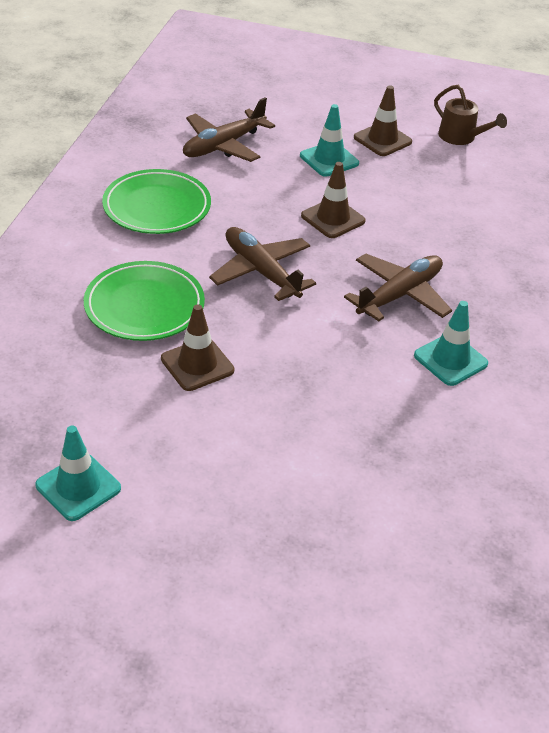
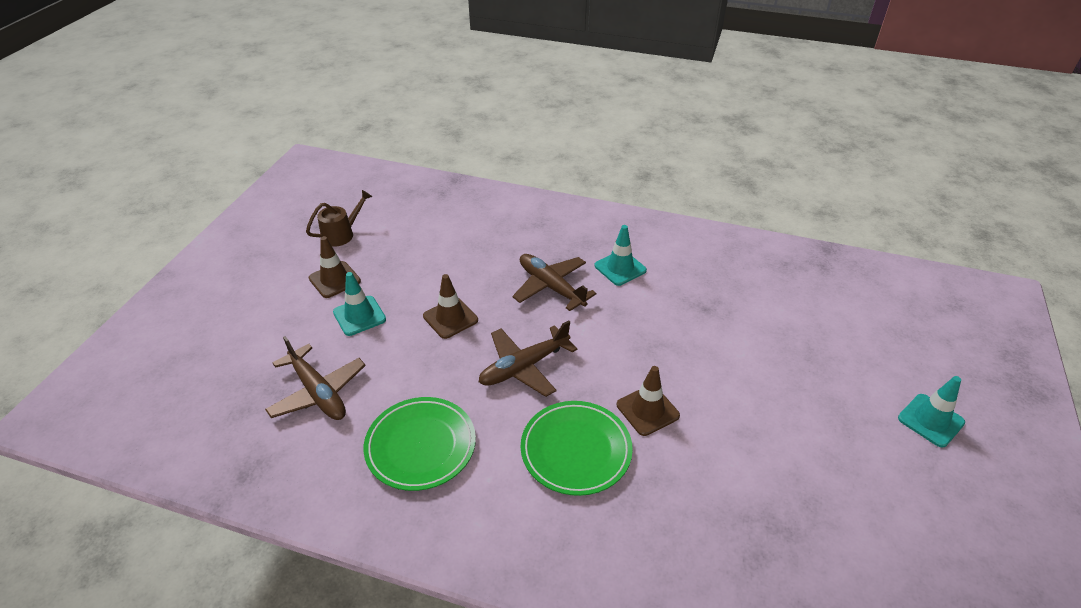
camera: 85 degrees left, 0 degrees up
(78, 487) = (803, 486): turquoise traffic cone -> turquoise traffic cone (930, 420)

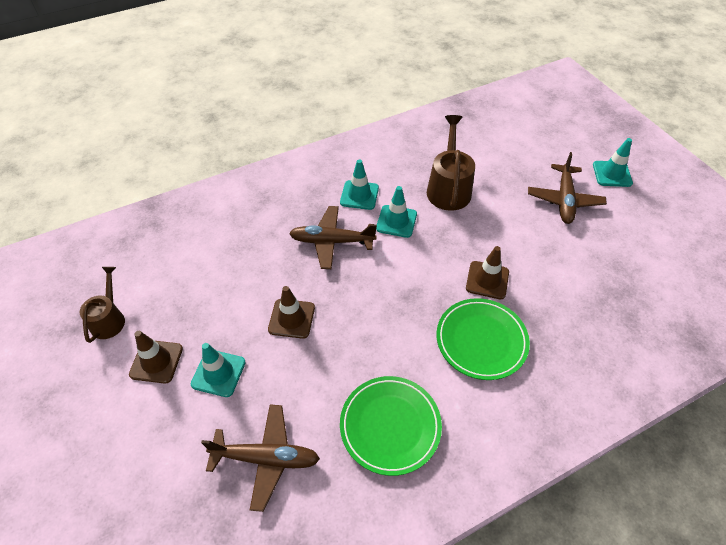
camera: 45 degrees left, 10 degrees up
(524, 367) = (385, 313): brown plane -> brown plane (564, 200)
(626, 308) = (396, 221): none -> turquoise traffic cone
(713, 314) = (448, 188): none -> brown watering can

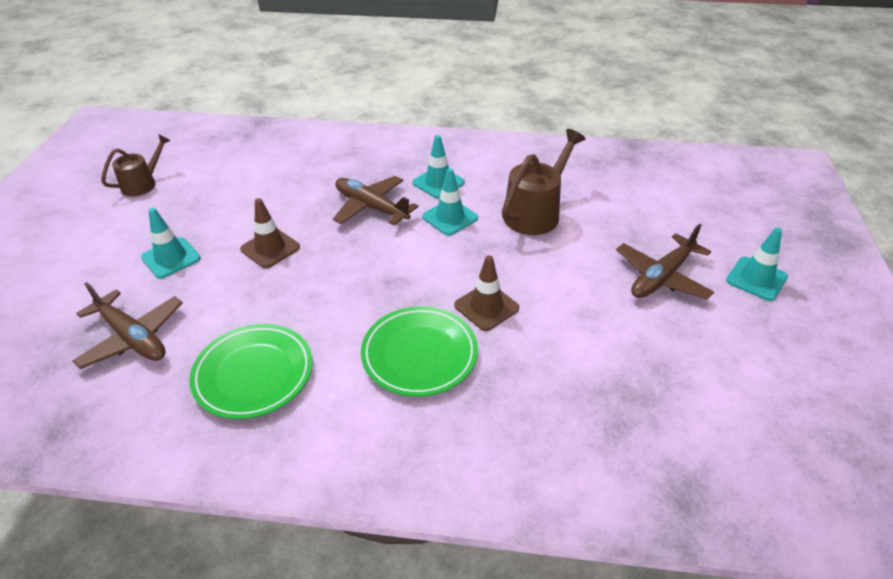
camera: 35 degrees right, 10 degrees down
(156, 361) = (140, 227): brown traffic cone -> none

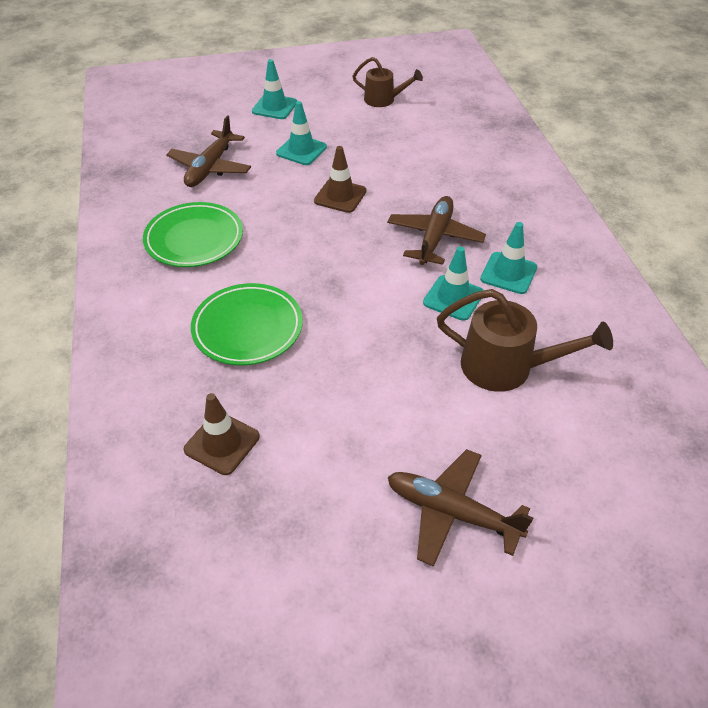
camera: 70 degrees right, 5 degrees up
(486, 307) = (328, 360): brown traffic cone -> brown traffic cone (222, 443)
(756, 279) = (504, 629): turquoise traffic cone -> turquoise traffic cone (274, 107)

